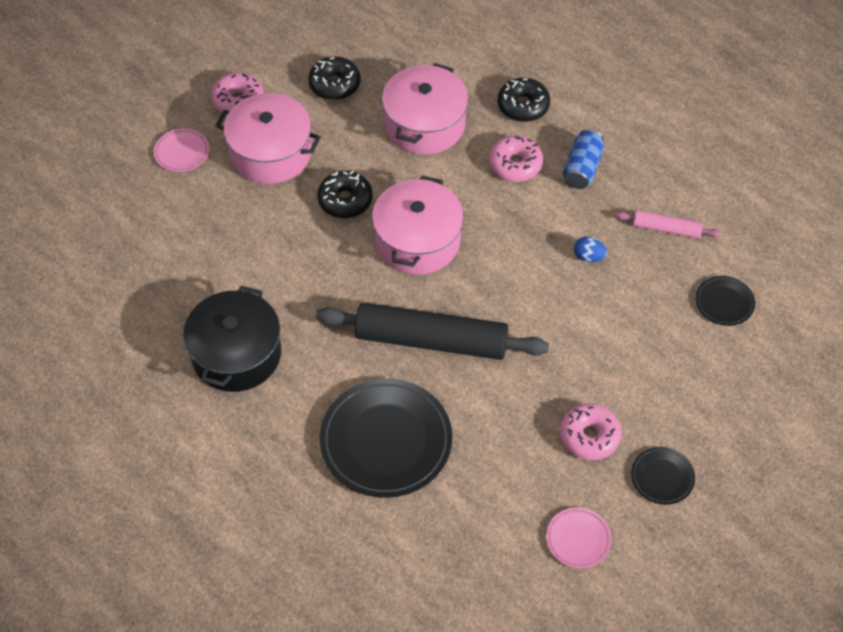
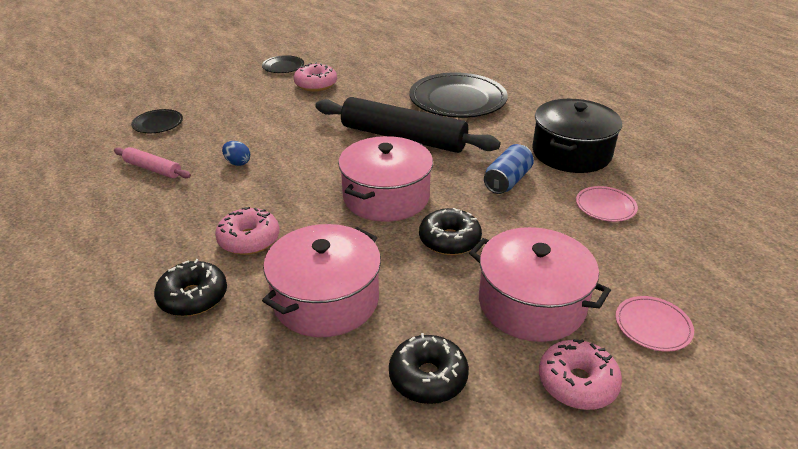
camera: 165 degrees left, 20 degrees down
(578, 539) = (352, 55): pink plate -> pink plate (605, 206)
(582, 168) = (183, 224): blue can -> blue can (507, 181)

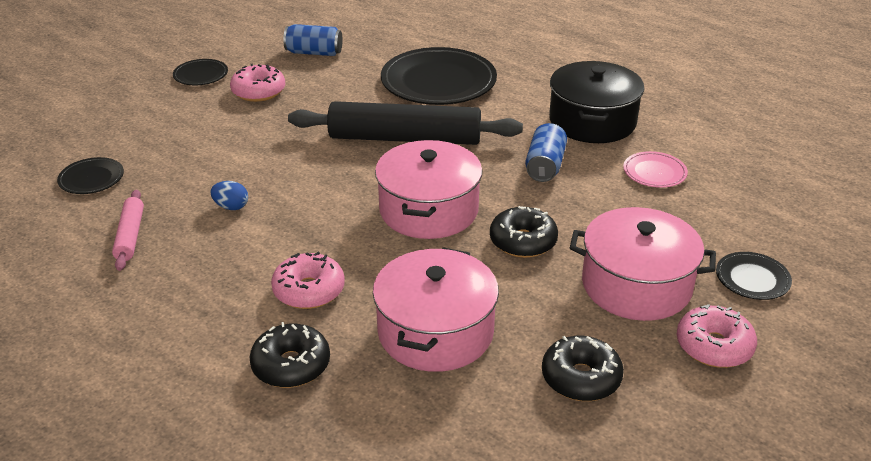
camera: 20 degrees left, 0 degrees up
(153, 169) = (130, 236): pink rolling pin -> pink rolling pin turned 75 degrees clockwise
(375, 64) = (314, 53): none -> blue can
(652, 326) = (752, 279): pink plate -> black plate

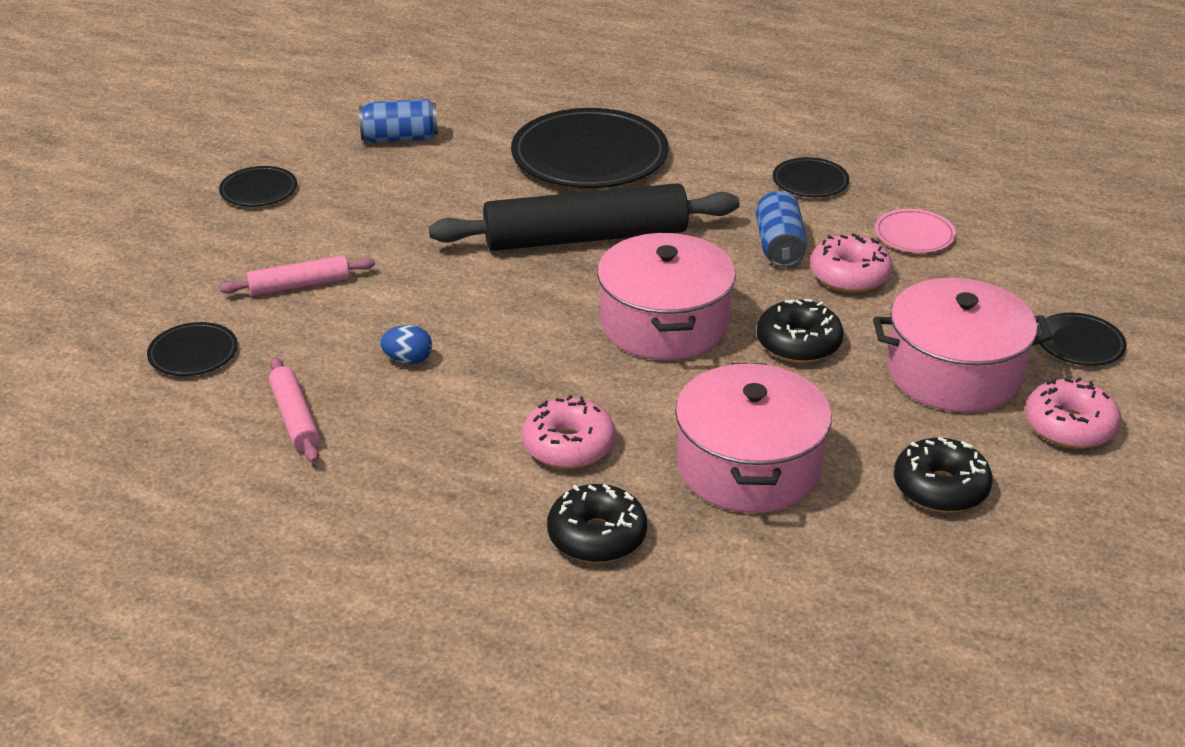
camera: 15 degrees left, 0 degrees up
(189, 142) = (299, 285): none -> pink rolling pin
(258, 91) = (354, 202): pink donut -> pink donut (849, 275)
(592, 121) = (810, 181): black pot -> black plate

